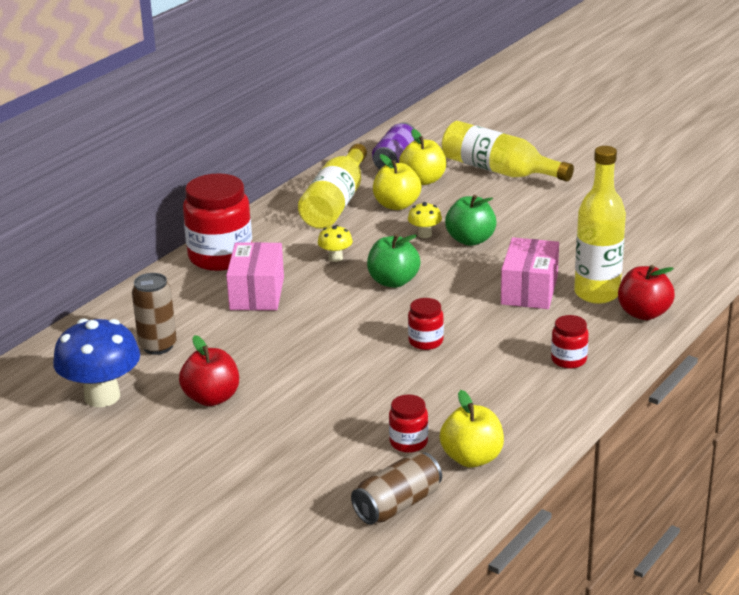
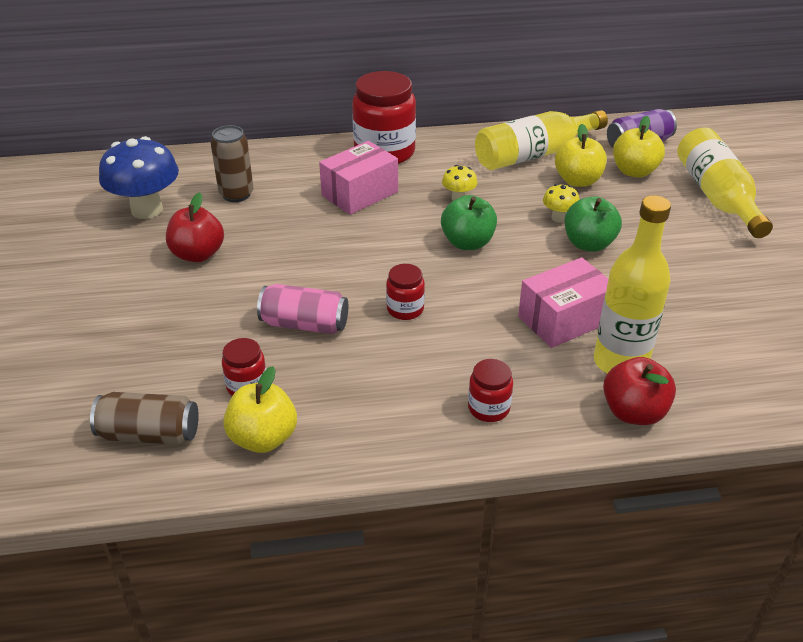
camera: 45 degrees right, 10 degrees up
(377, 389) = (304, 324): none -> pink can

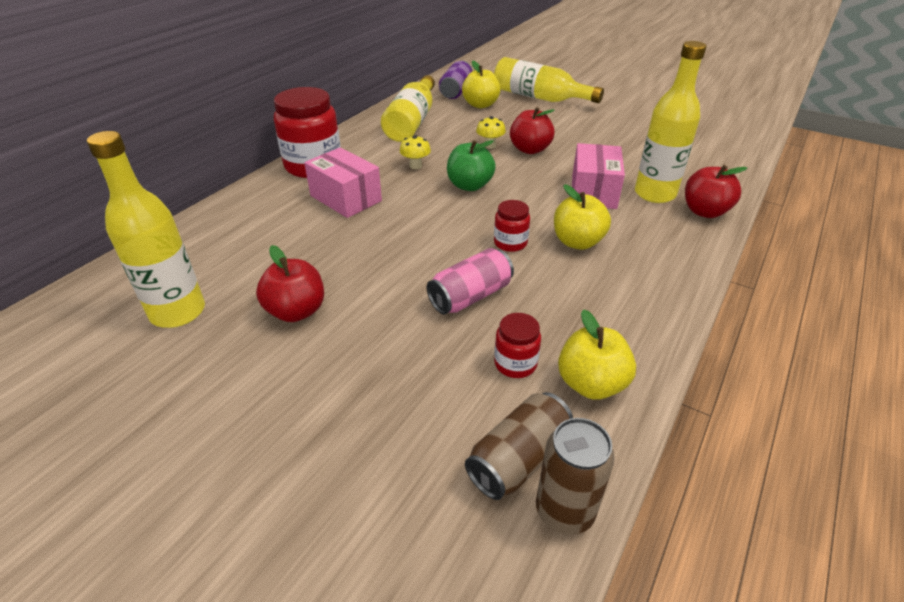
camera: 50 degrees left, 0 degrees up
(147, 209) = (178, 312): blue mushroom -> yellow bottle
(236, 194) = (246, 252): brown can -> brown can (564, 511)
(360, 194) = (346, 198): pink box -> pink box turned 45 degrees counterclockwise
(488, 408) = (654, 259): red jar -> none
(578, 181) = (462, 123): yellow apple -> yellow apple (577, 242)
(588, 244) = (530, 149): green apple -> red apple

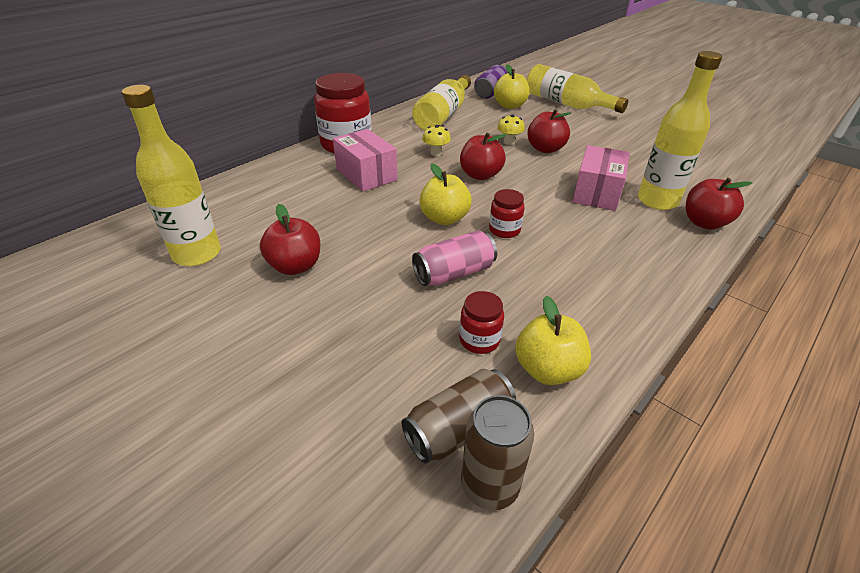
camera: 10 degrees right, 0 degrees up
(469, 185) = (480, 175): green apple -> red apple
(577, 242) = (569, 236): yellow apple -> yellow apple (444, 218)

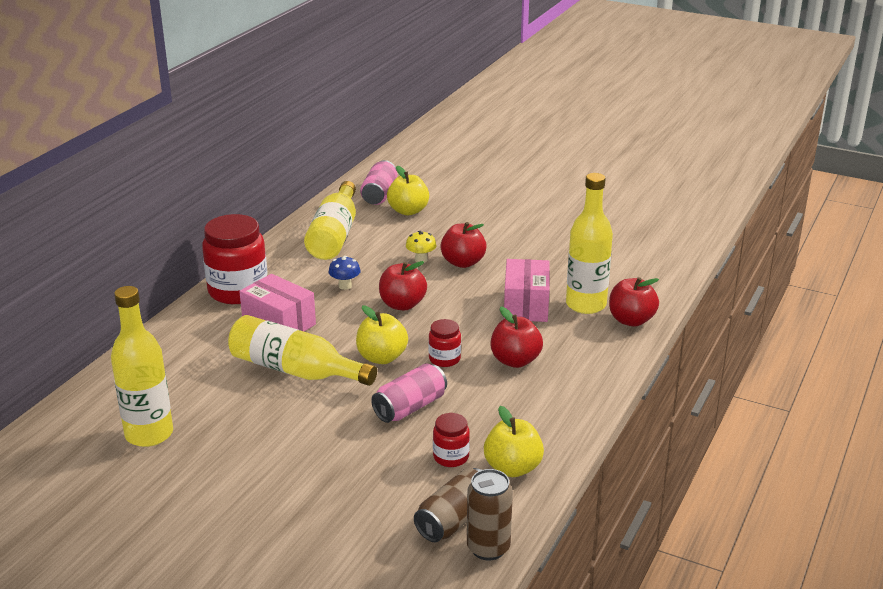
camera: 15 degrees left, 10 degrees down
(295, 266) = (256, 428): red apple -> red apple (515, 361)
(436, 153) = (345, 286): yellow mushroom -> blue mushroom
(490, 92) = (379, 194): purple can -> pink can
(566, 104) = (473, 199): yellow bottle -> yellow bottle (295, 370)

